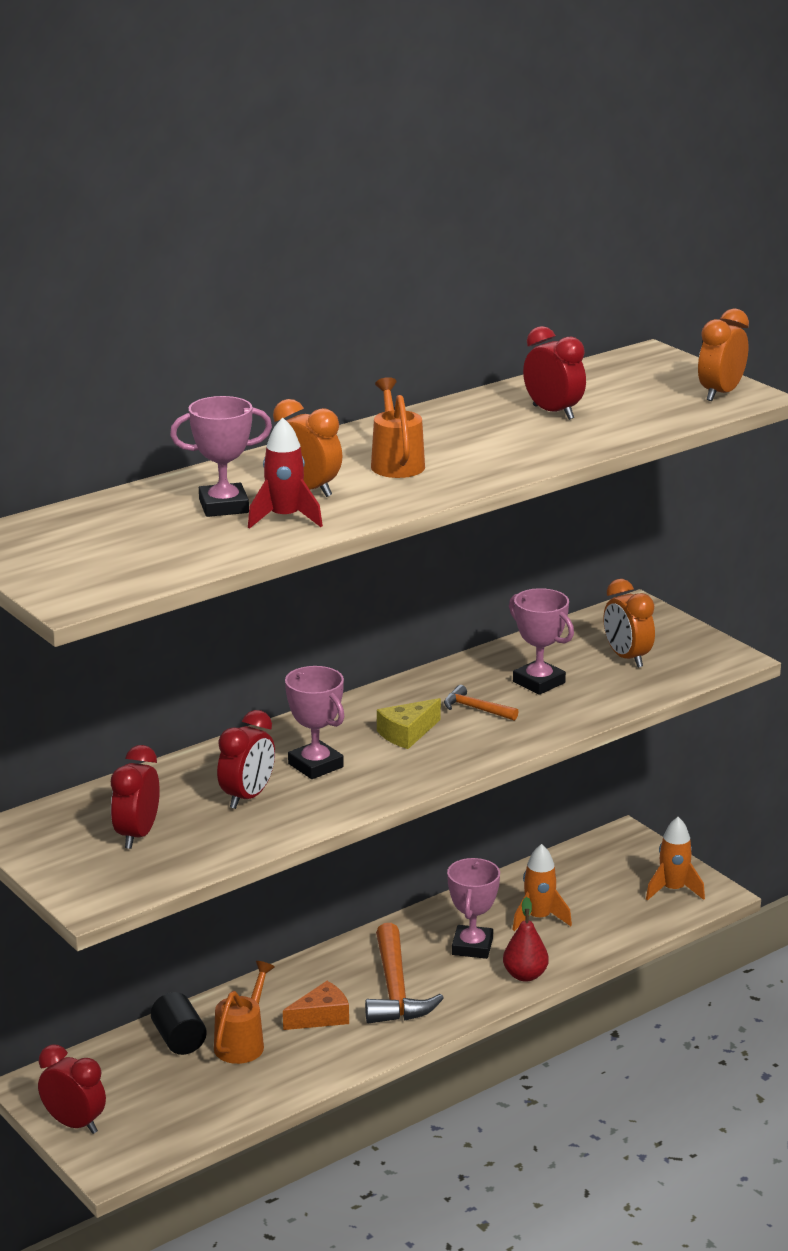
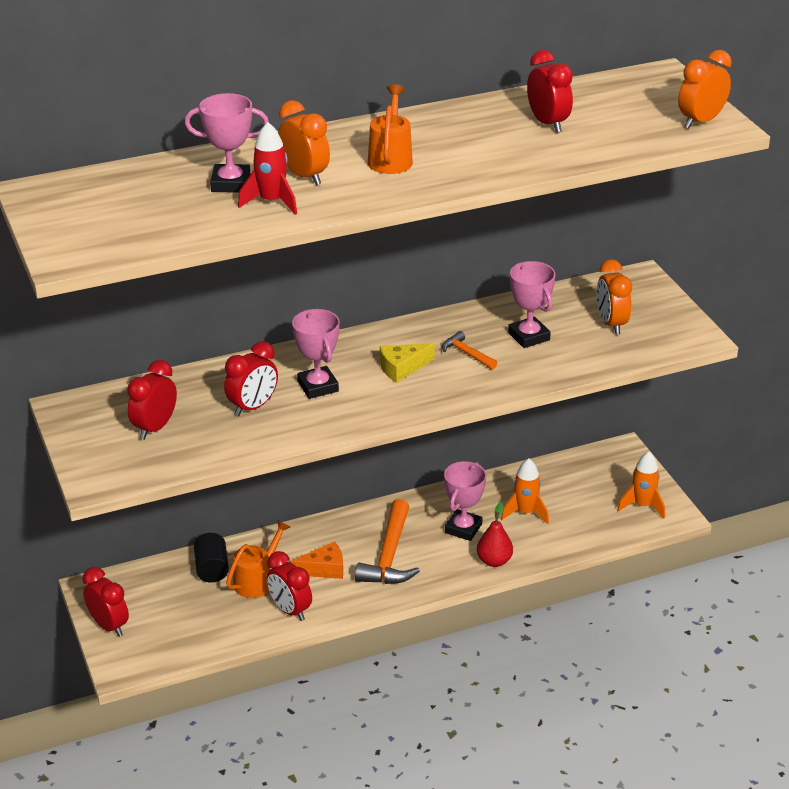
camera: 15 degrees right, 10 degrees up
(299, 1068) = (290, 610): none -> red clock

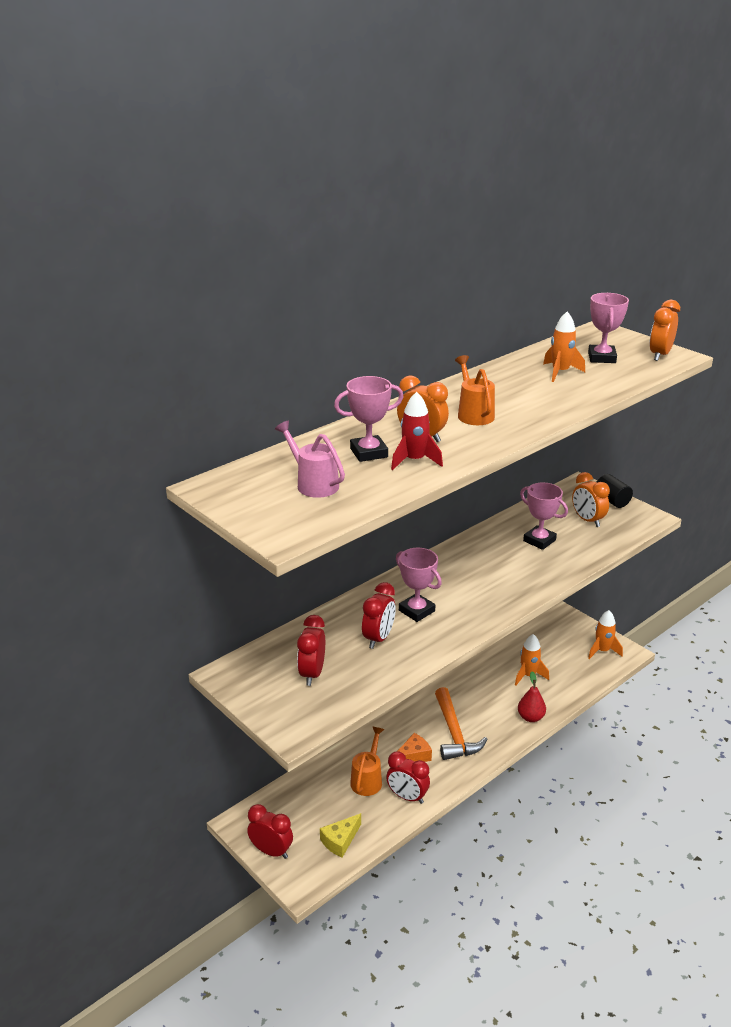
camera: 20 degrees left, 5 degrees down
(142, 207) = (313, 484): none -> pink watering can
(212, 569) = (327, 780): black cylinder -> black cylinder (611, 501)
(402, 368) = (468, 583): yellow cheese -> yellow cheese (340, 840)
(463, 528) = (493, 698): pink trophy -> pink trophy (601, 358)
(467, 353) = (506, 562): orange hammer -> none
(547, 124) = (560, 372): red clock -> orange rocket

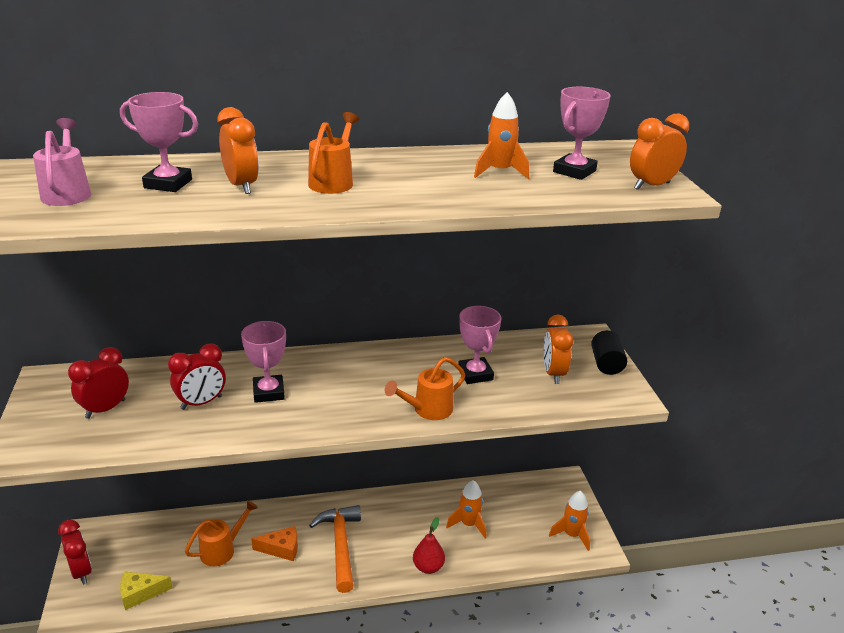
camera: 30 degrees right, 0 degrees up
(407, 797) = (236, 584): red clock -> none
(414, 461) = (192, 202): red rocket -> none
(454, 733) = (340, 545): orange hammer -> orange hammer turned 150 degrees clockwise
(540, 577) = (428, 410): none -> orange watering can

